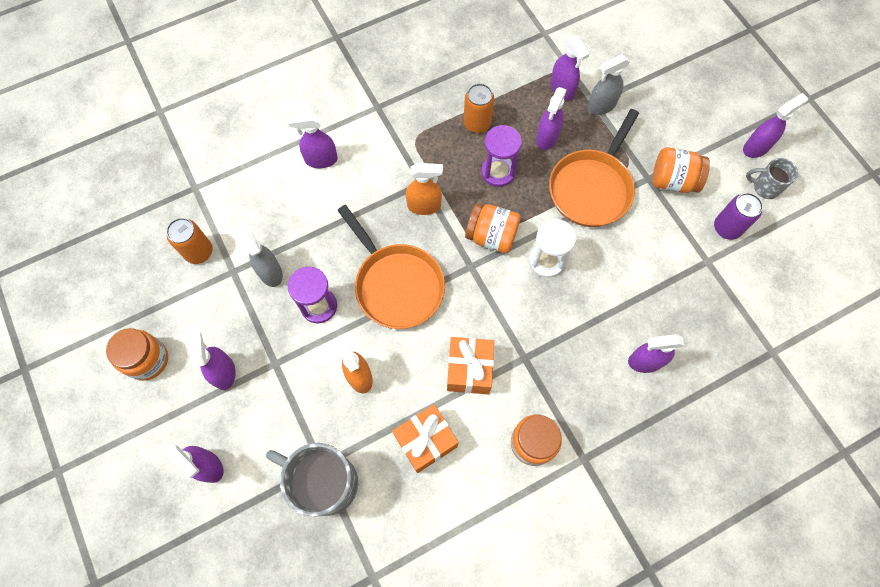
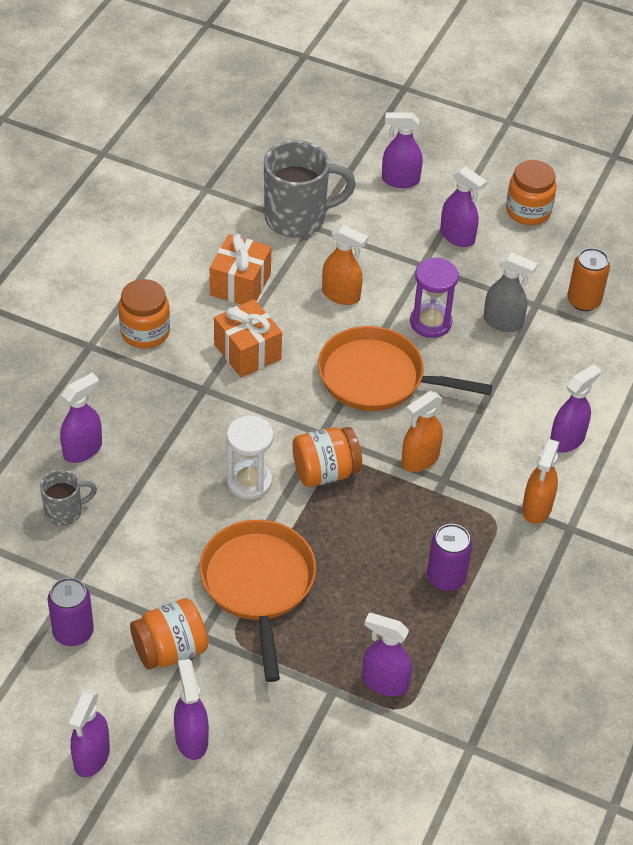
camera: 140 degrees right, 20 degrees down
(384, 130) = (537, 508): none -> orange spray bottle
(477, 123) = (446, 578): orange can -> purple can
(498, 172) = (375, 539): purple hourglass -> none
(547, 138) = (353, 610): purple spray bottle -> purple spray bottle (191, 739)
(601, 106) = (321, 690): grey spray bottle -> none
(764, 187) = (53, 709): grey mug -> grey mug (65, 512)

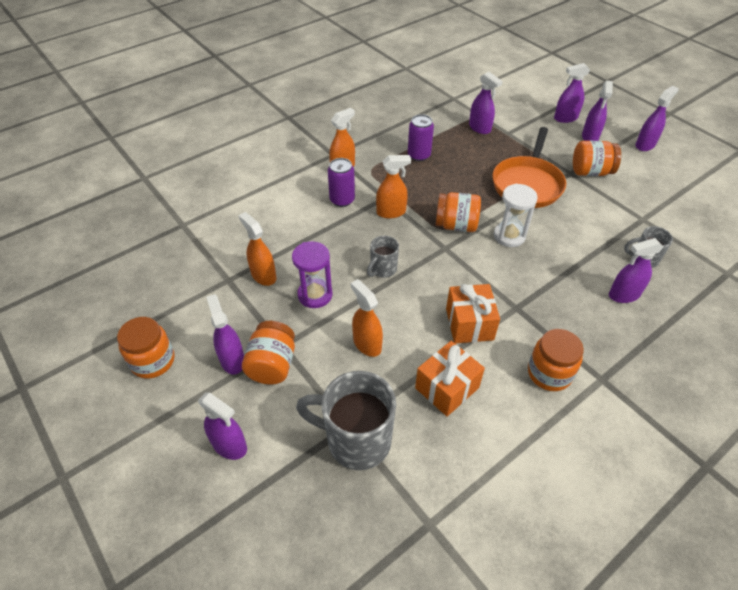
camera: 150 degrees left, 0 degrees up
(73, 632) = (647, 196): purple can -> purple can (342, 200)
(378, 378) = (382, 270): orange pan -> grey mug
(417, 246) = (272, 365): none -> orange jar
(503, 322) = (263, 275): grey spray bottle -> orange spray bottle
(567, 440) = (293, 193): purple spray bottle -> purple spray bottle (565, 118)
(583, 301) = (193, 269): orange can -> none

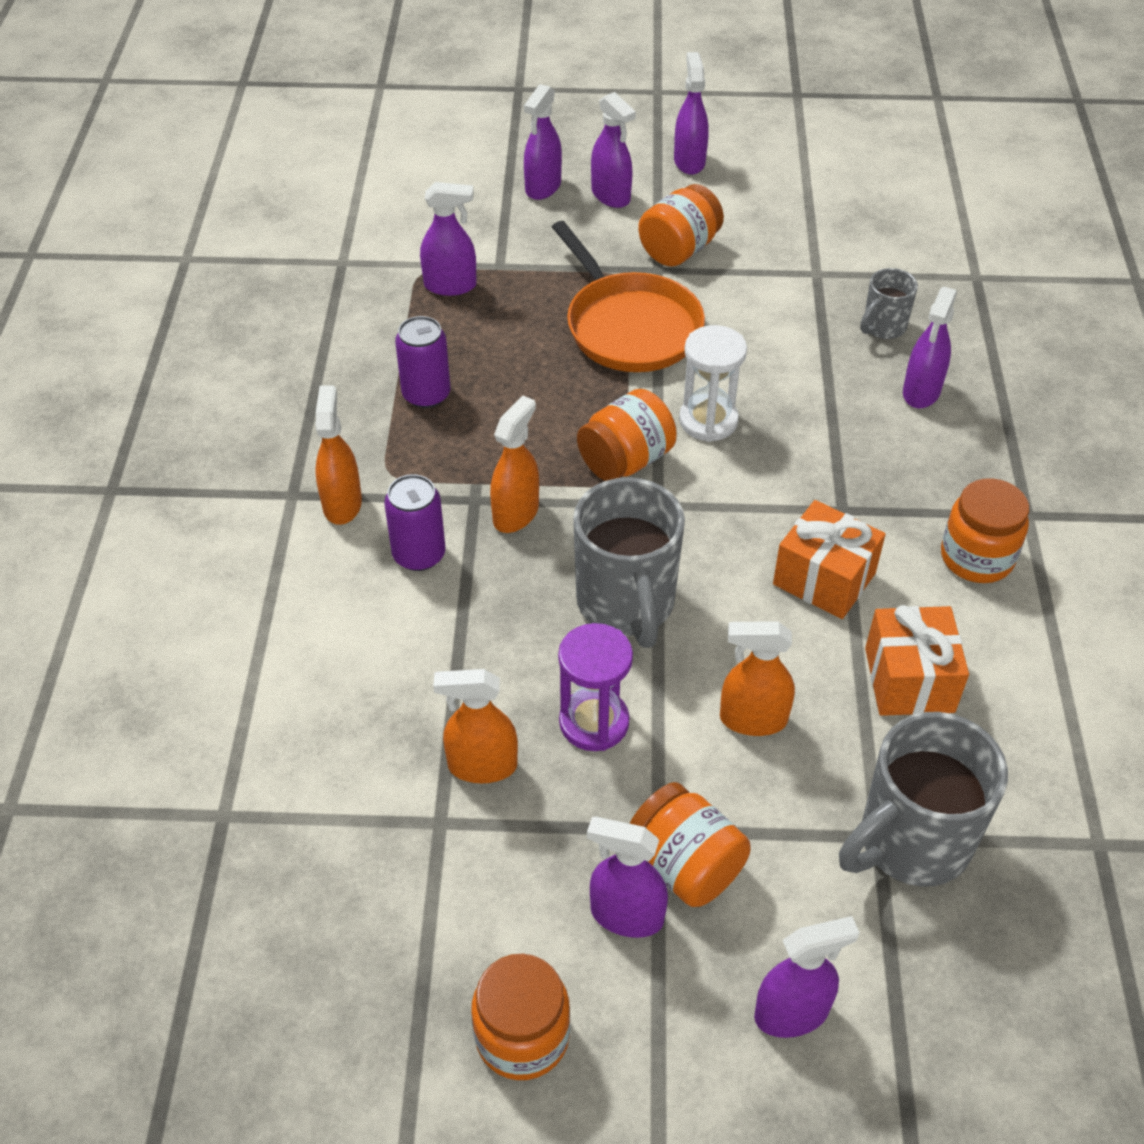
camera: 50 degrees left, 0 degrees up
(382, 270) = (626, 605): grey mug -> grey mug, size x1.92

